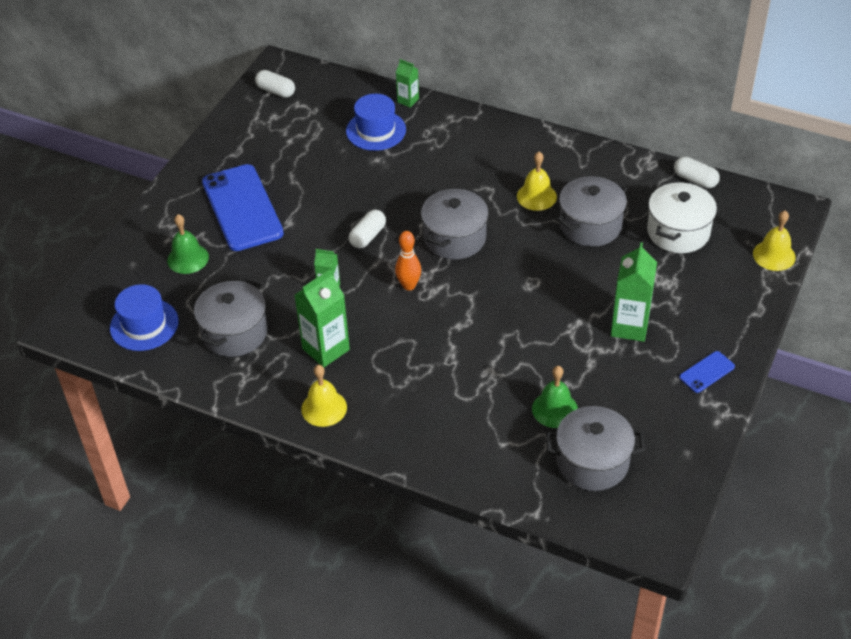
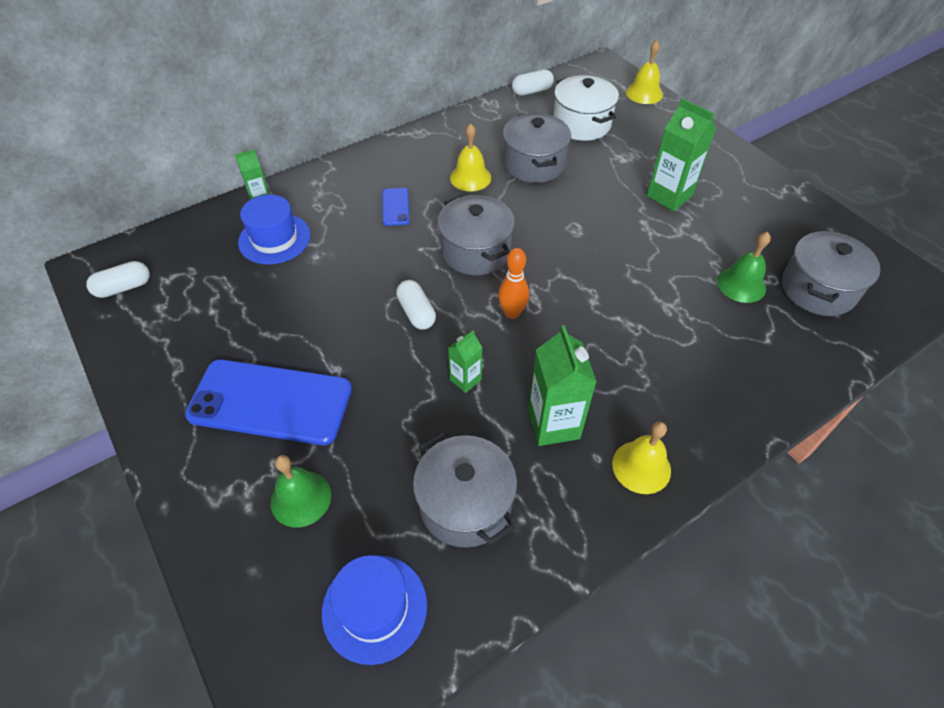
camera: 60 degrees left, 5 degrees up
(707, 372) = (747, 179): blue phone -> blue phone (395, 207)

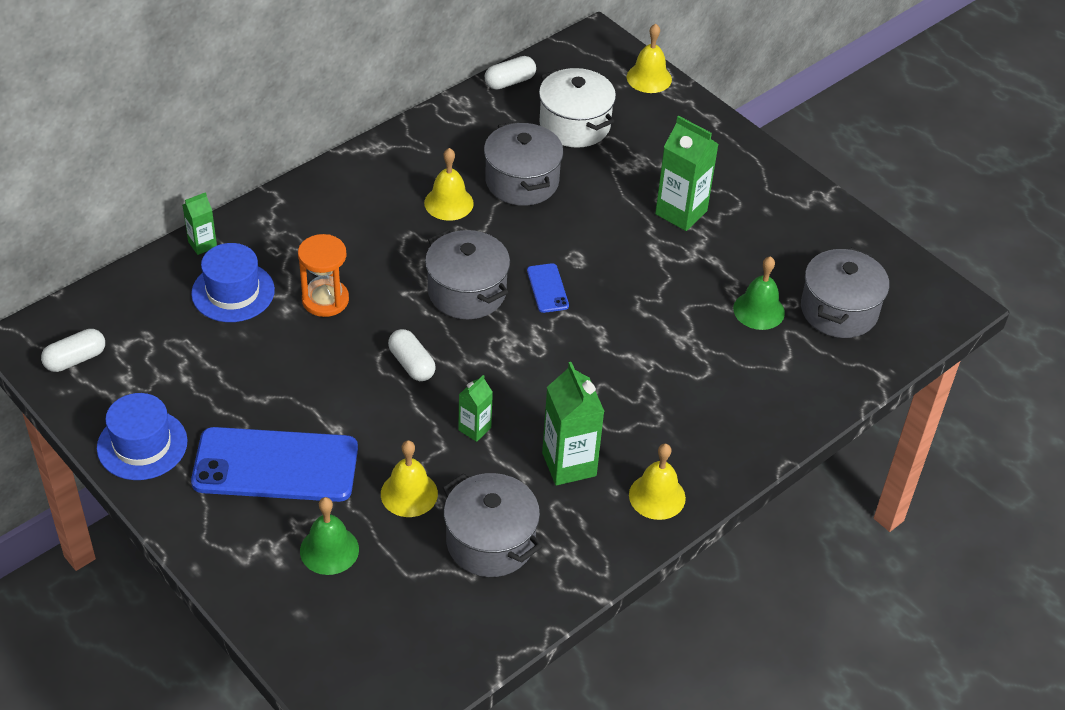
camera: 10 degrees left, 5 degrees down
(351, 250) = (325, 300): none -> orange hourglass
(374, 608) = (419, 631): blue hat -> blue hat (142, 445)
(392, 442) = (409, 493): none -> yellow bell
(395, 207) = (366, 245): blue phone -> blue phone (547, 288)
(512, 313) = (515, 357): orange bowling pin -> none

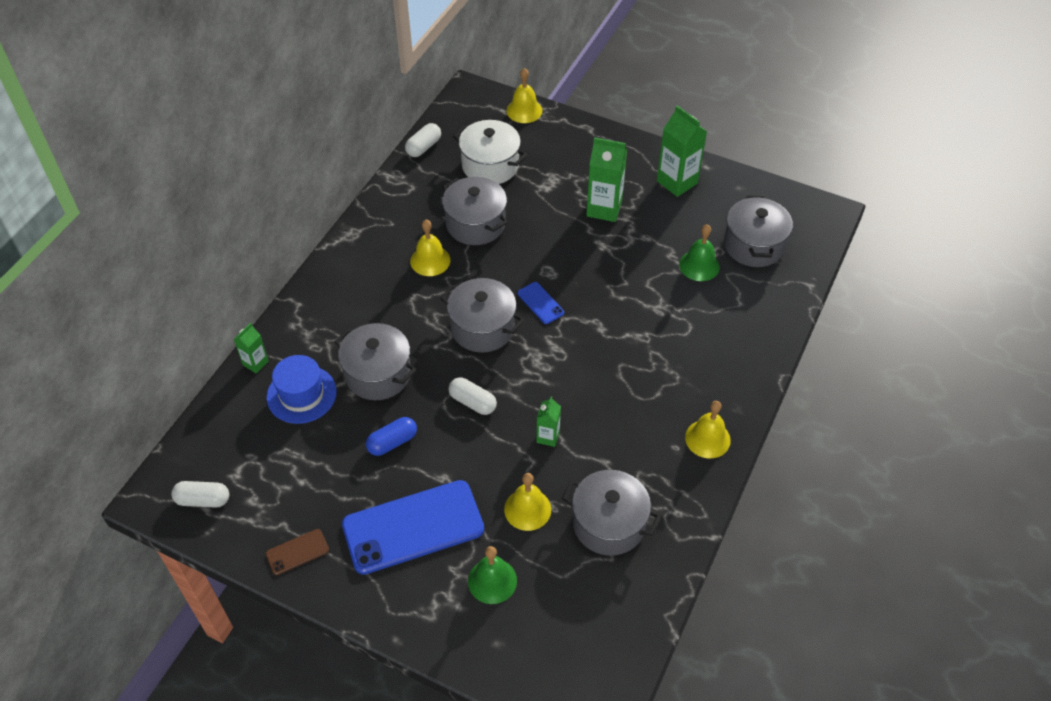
camera: 20 degrees left, 5 degrees up
(75, 359) = (203, 500): white capsule -> white capsule turned 60 degrees clockwise
(142, 445) = (297, 552): blue hat -> brown phone
(301, 373) = (392, 442): none -> blue capsule
(325, 300) = (378, 374): orange hourglass -> grey pot
(569, 464) = (632, 438): green carton -> green carton (677, 182)

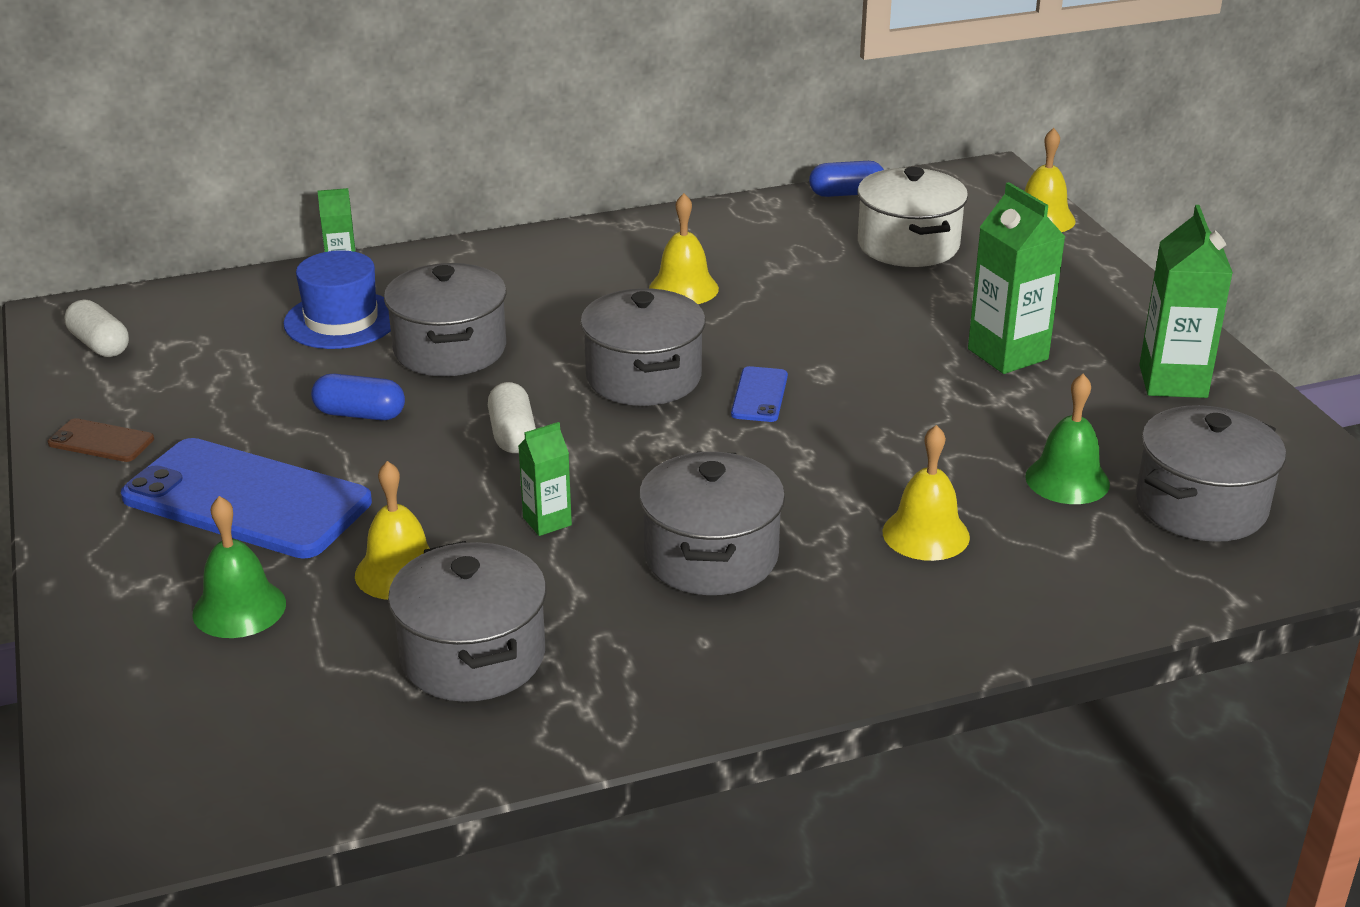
camera: 45 degrees right, 20 degrees down
(423, 147) = (846, 194): white capsule -> blue capsule
(475, 224) = (798, 285): grey pot -> grey pot (711, 556)
(707, 438) = (768, 663): yellow bell -> yellow bell (926, 534)

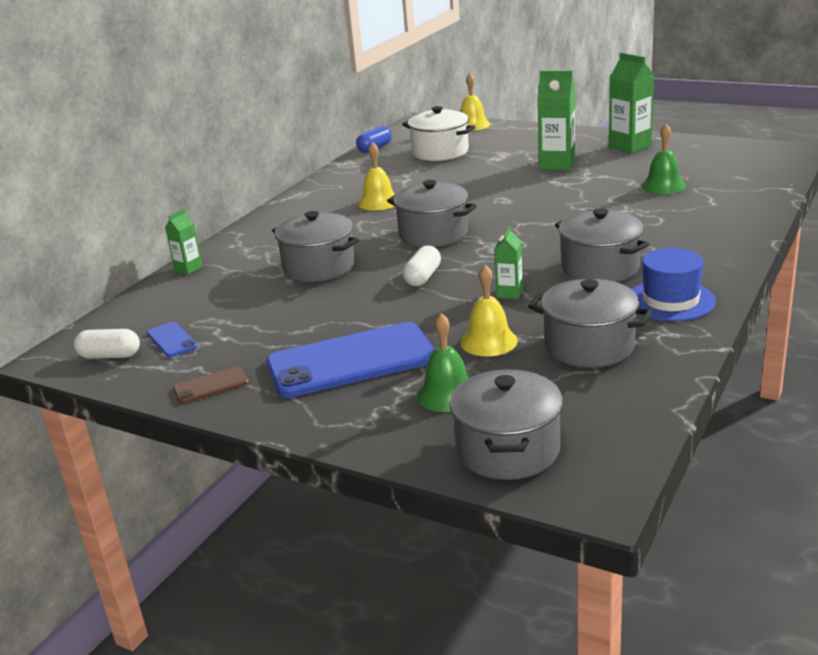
camera: 40 degrees left, 5 degrees down
(341, 320) = (234, 284): blue hat -> blue hat (670, 300)
(360, 414) = (331, 307): blue capsule -> none
(512, 435) = (422, 277): white capsule -> white capsule turned 75 degrees clockwise
(759, 395) = (495, 217): blue phone -> blue phone (172, 340)
(926, 534) = (656, 222): yellow bell -> none
(1201, 506) = (719, 172): grey pot -> grey pot (508, 450)

